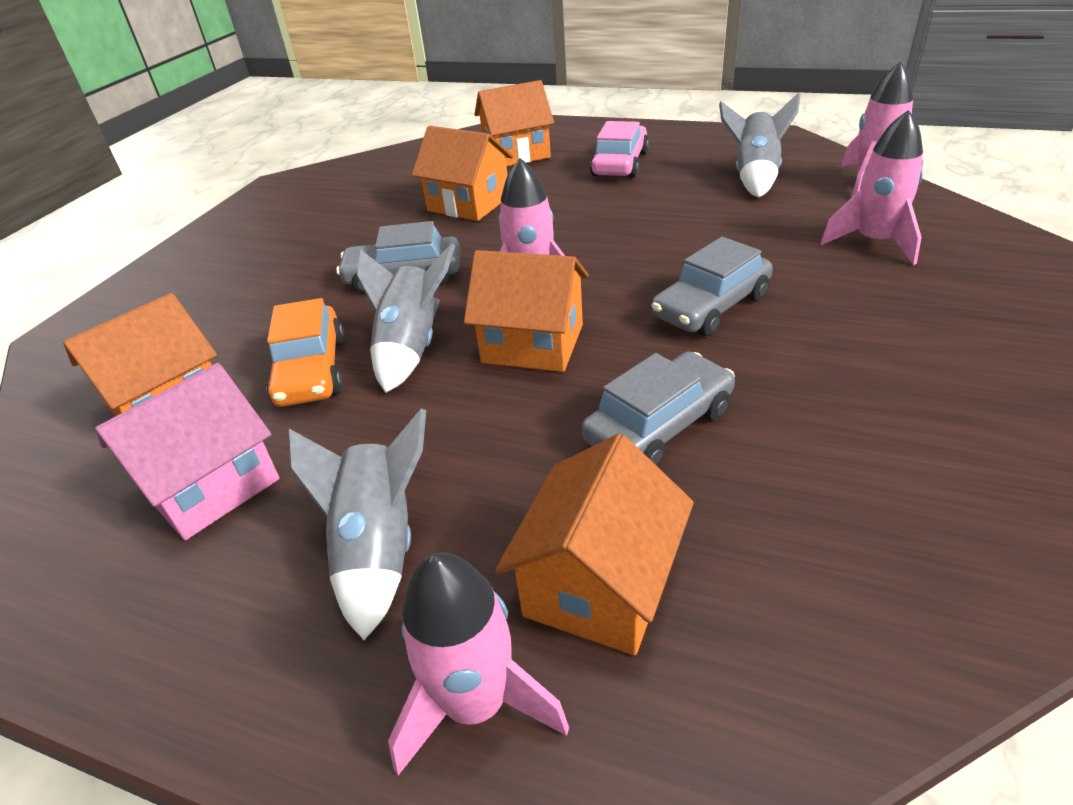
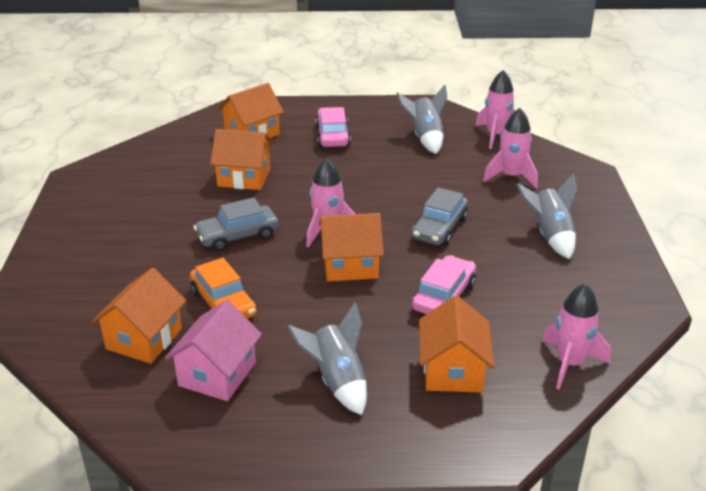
camera: 25 degrees left, 5 degrees down
(411, 347) = (277, 279): grey rocket -> grey rocket (550, 235)
(476, 703) = (426, 425): pink rocket -> pink rocket (569, 363)
(659, 425) = (443, 296): grey car -> pink car

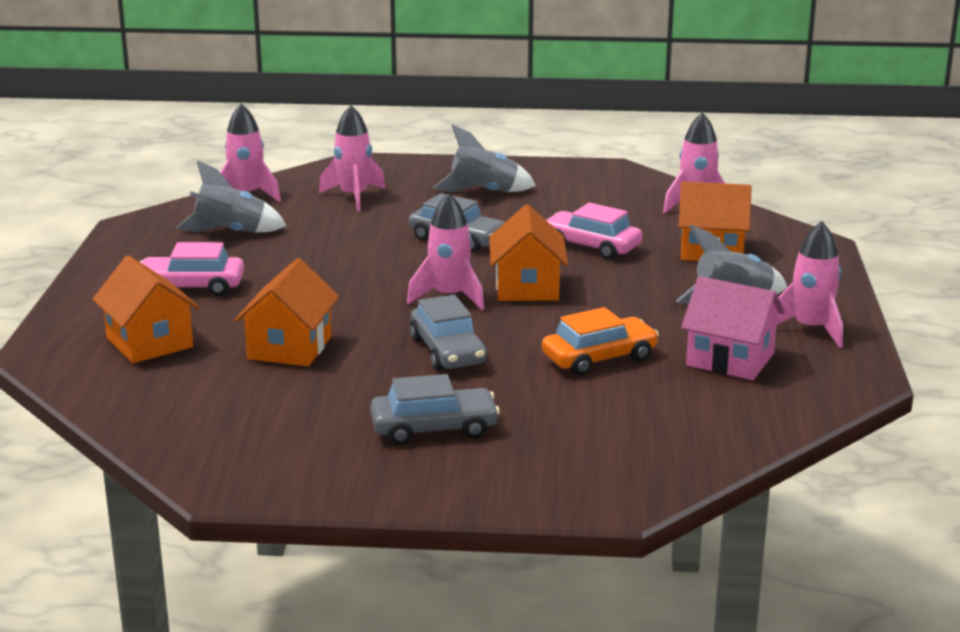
camera: 85 degrees left, 10 degrees down
(127, 237) = (434, 428): none -> grey car
(144, 339) = (670, 404): orange house -> none
(277, 430) = (810, 329): none -> pink rocket

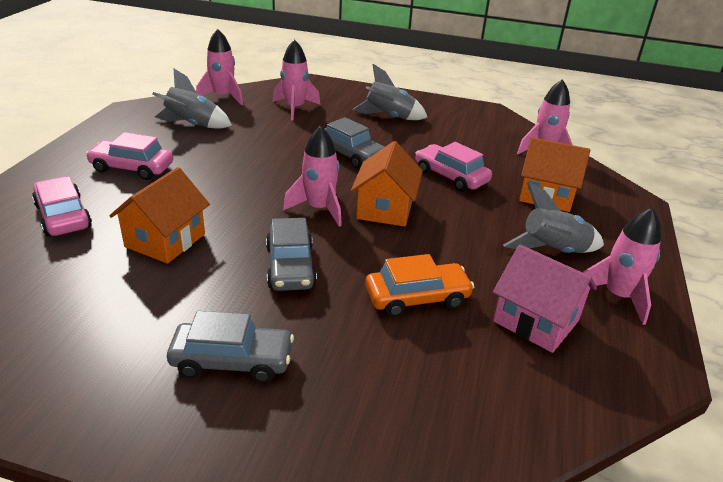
camera: 10 degrees right, 10 degrees up
(149, 342) = (63, 216): orange house -> pink car

